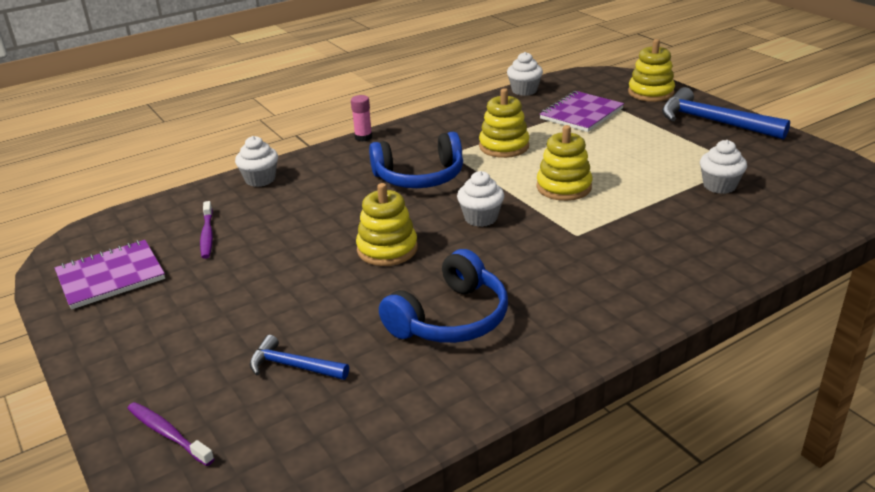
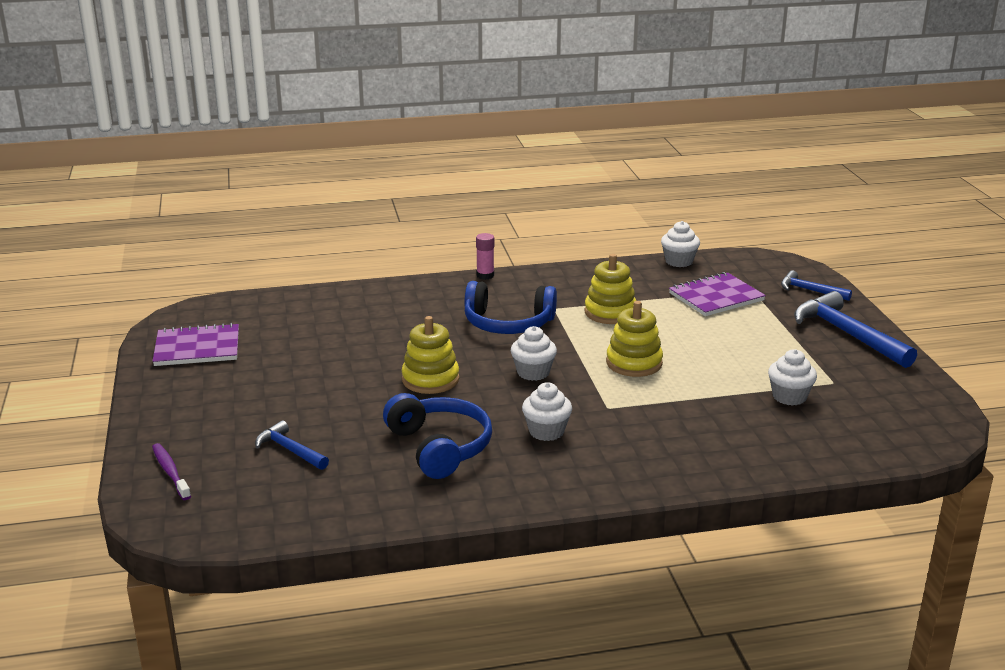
camera: 20 degrees right, 5 degrees down
(207, 235) = (292, 332): purple toothbrush -> none
(260, 179) = (366, 294): white cupcake -> white cupcake (546, 431)
(450, 318) = (439, 447): blue headphones -> blue headphones turned 90 degrees counterclockwise
(650, 93) = (810, 290): yellow stacking toy -> blue hammer

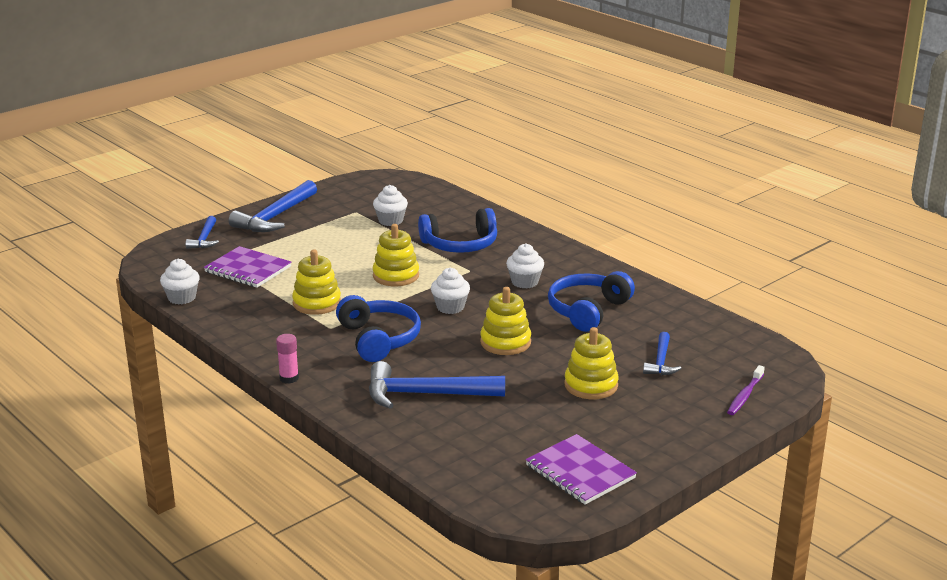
camera: 120 degrees left, 0 degrees up
(303, 396) = (591, 385): none -> yellow stacking toy
(390, 320) = (426, 394): none -> blue hammer
(683, 422) = (460, 244): none -> blue headphones

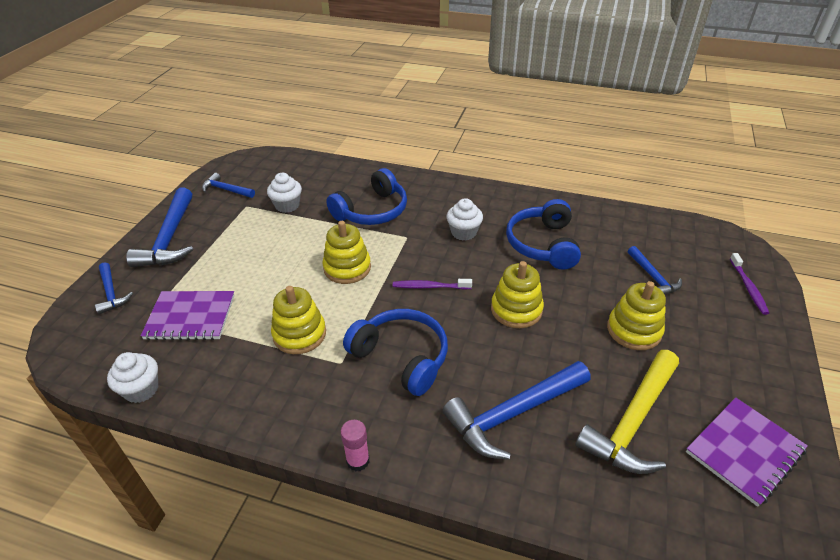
camera: 30 degrees left, 15 degrees up
(350, 196) = (226, 190): none -> blue hammer
(450, 307) = (429, 287): white cupcake -> purple toothbrush
(513, 428) = (633, 421): none -> yellow hammer
(580, 472) = (744, 451): purple notebook -> purple notebook turned 60 degrees counterclockwise

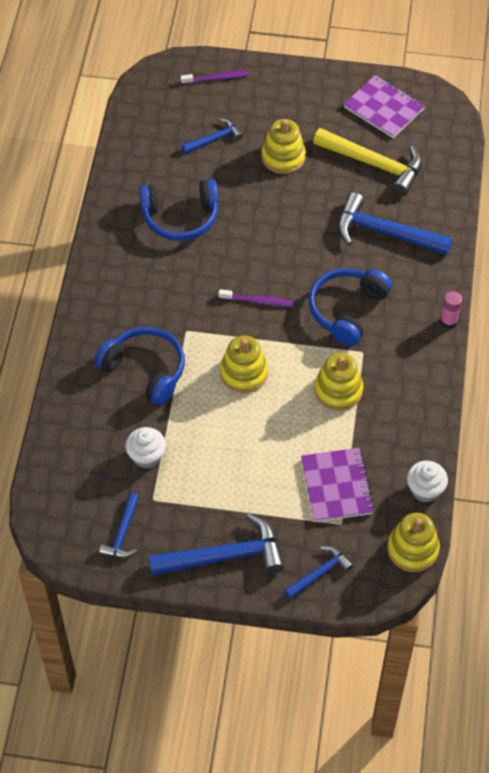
camera: 100 degrees left, 15 degrees up
(429, 287) = (258, 301): purple toothbrush -> purple toothbrush turned 75 degrees counterclockwise
(463, 232) = (171, 282): white cupcake -> none
(513, 414) = (385, 233): blue hammer -> blue hammer turned 150 degrees clockwise
(516, 310) = (275, 235): yellow stacking toy -> yellow stacking toy (412, 549)

